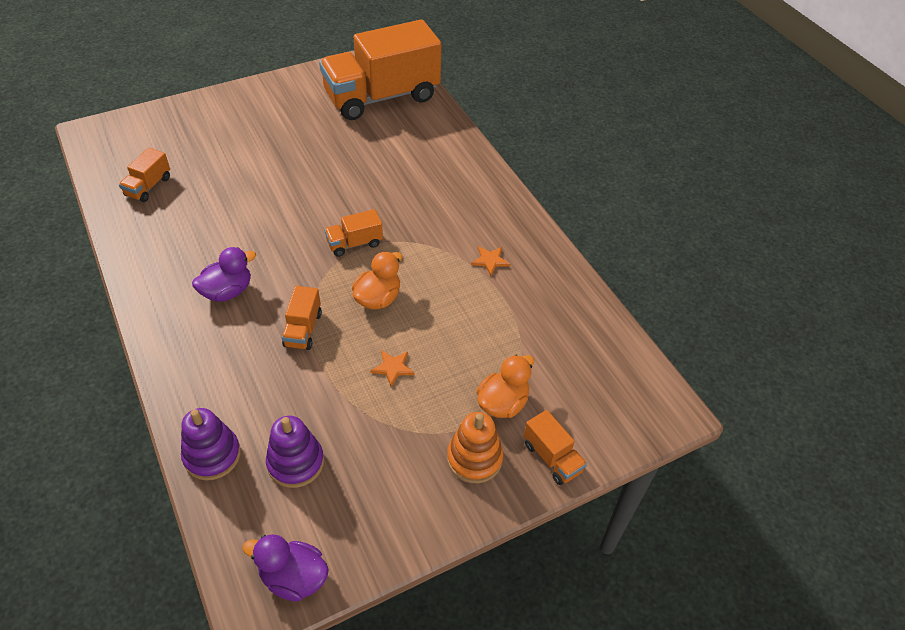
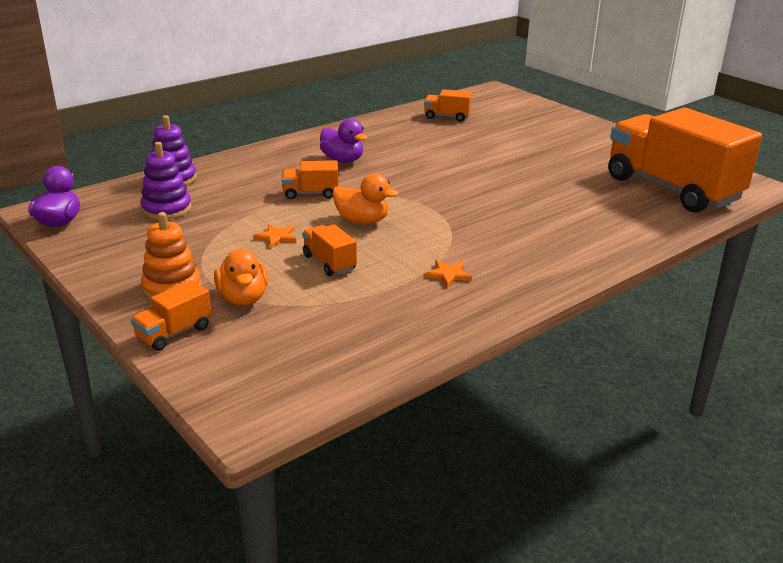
camera: 80 degrees right, 20 degrees down
(354, 243) = (430, 202): orange truck -> orange truck (329, 263)
(502, 403) = (243, 298): orange duck -> orange duck turned 45 degrees clockwise

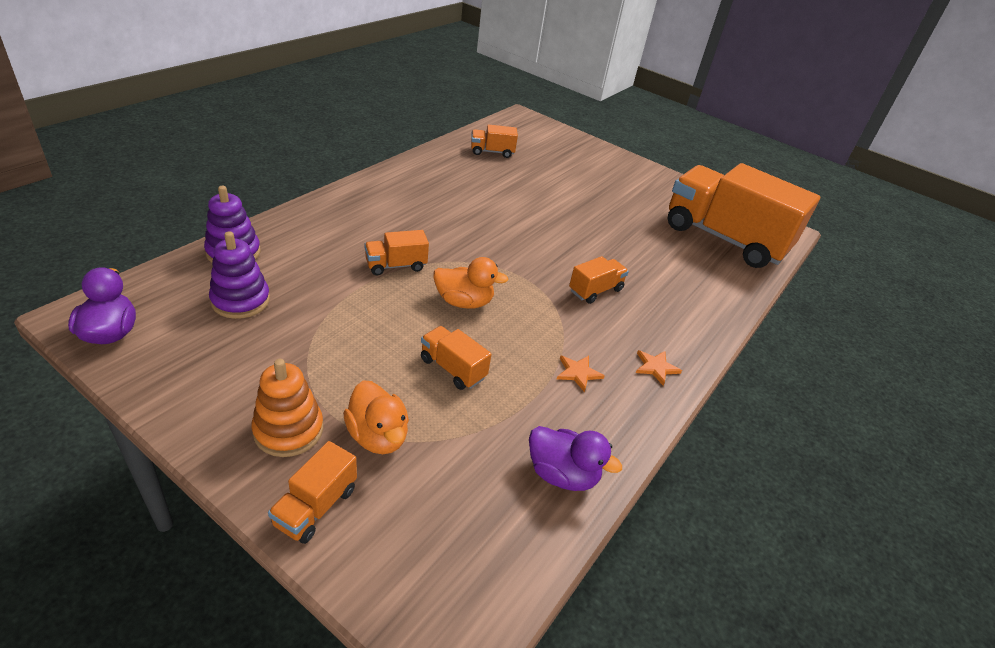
camera: 20 degrees left, 10 degrees up
(276, 237) = (382, 334): orange star -> orange star (656, 367)
(342, 160) = (412, 215): purple duck -> purple duck (562, 474)
(499, 220) = (595, 290): none -> orange truck

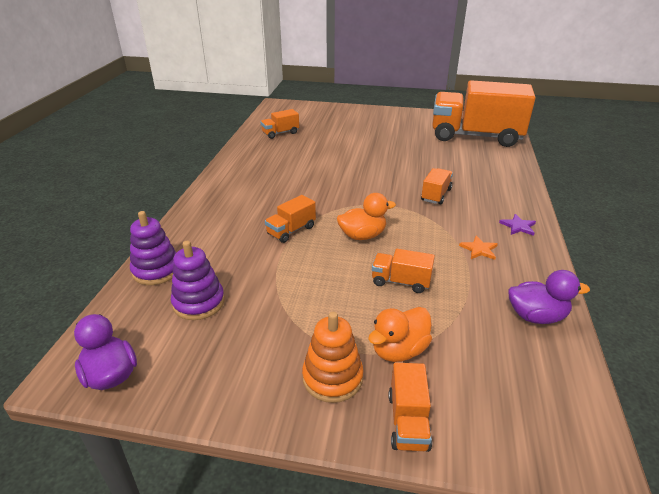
camera: 20 degrees left, 5 degrees down
(378, 436) = (399, 350): orange duck -> orange duck turned 105 degrees clockwise
(656, 367) = (518, 226): orange star -> purple star

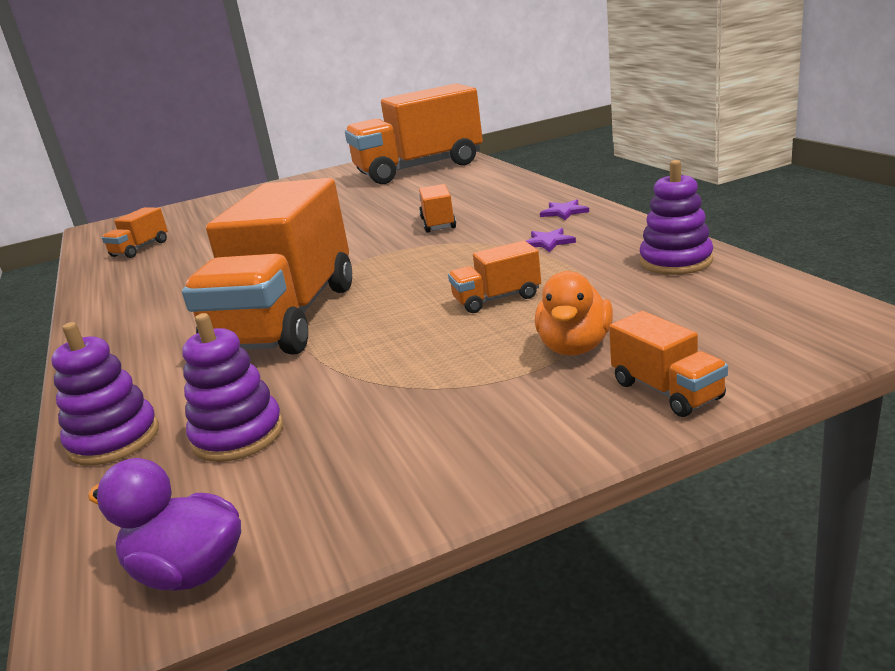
camera: 30 degrees left, 10 degrees down
(291, 230) = (287, 319): orange truck -> orange truck, size x2.46
(332, 378) = (531, 404): orange stacking toy -> none
(362, 235) = (394, 285): orange duck -> none
(479, 249) = (548, 242): orange star -> purple star
(536, 316) = (676, 261): purple duck -> purple stacking toy

